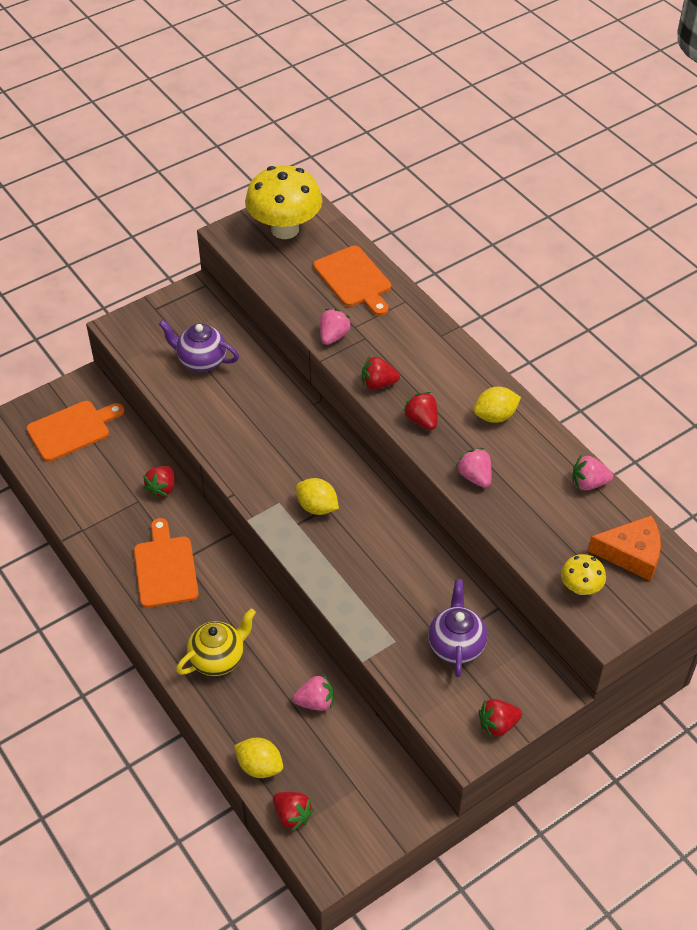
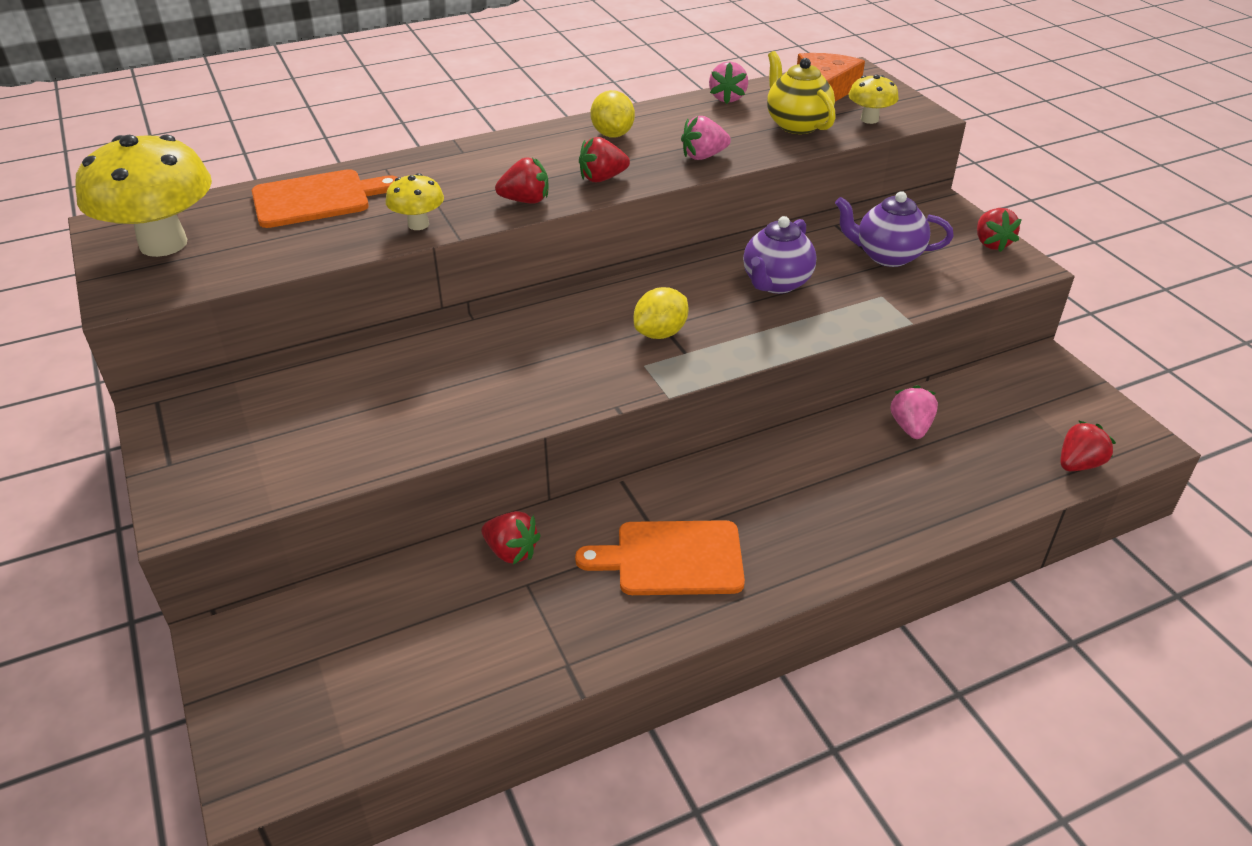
camera: 80 degrees left, 10 degrees down
(72, 430) = (328, 668): orange cutting board -> none
(201, 361) = (327, 418): purple teapot -> purple teapot (776, 283)
(218, 658) = (842, 512): yellow teapot -> yellow teapot (796, 125)
(259, 766) = (1012, 486): yellow lemon -> none
(333, 336) = (418, 224): pink strawberry -> yellow mushroom
(378, 383) = (525, 200): red strawberry -> red strawberry turned 105 degrees counterclockwise

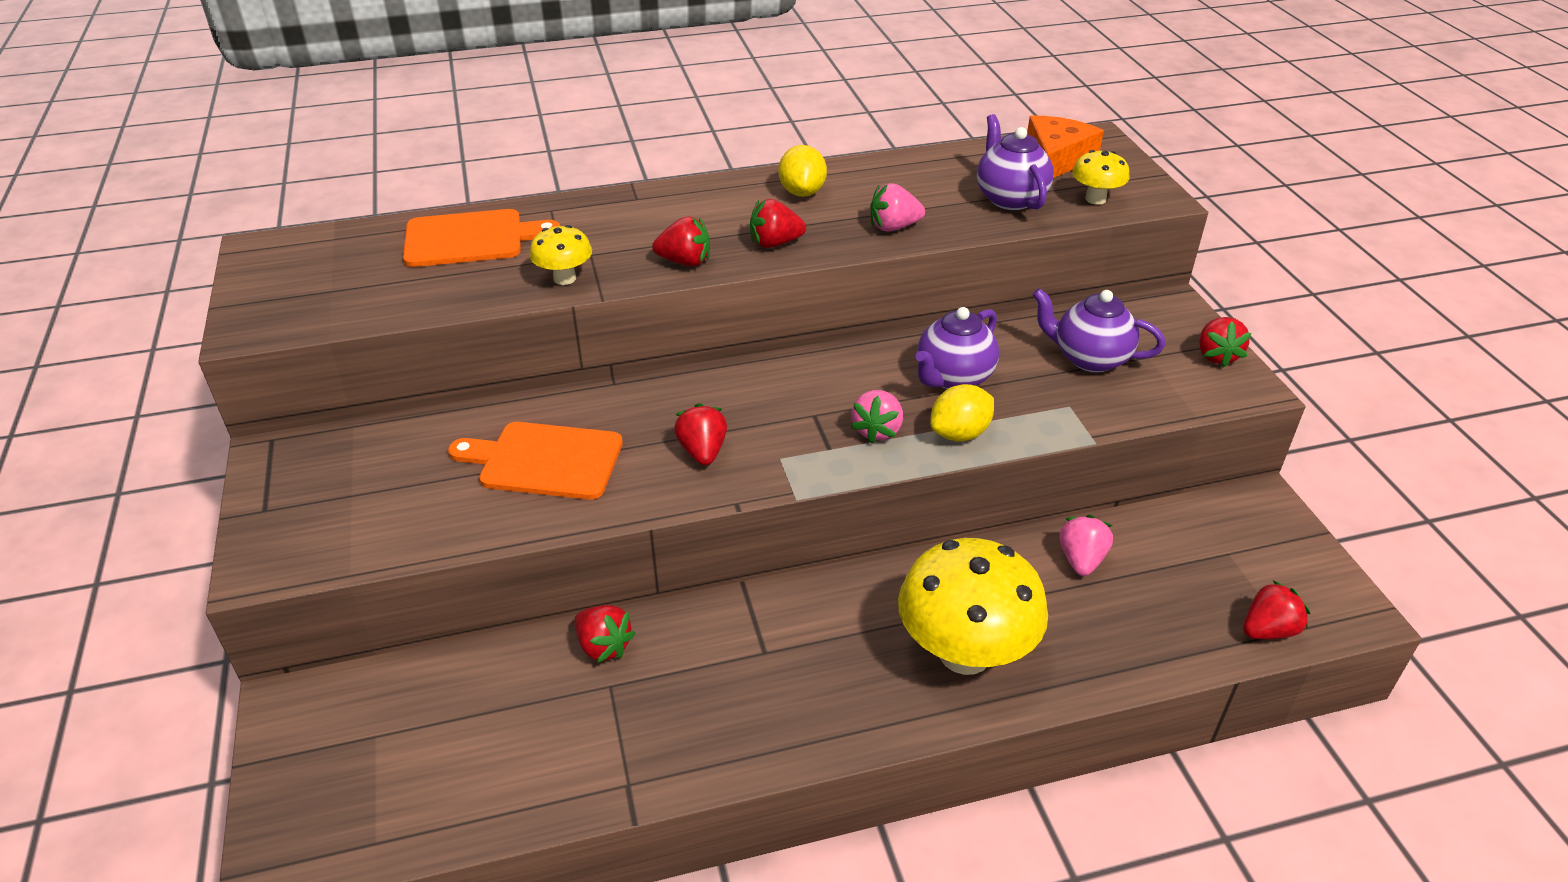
camera: 10 degrees right, 0 degrees up
(163, 244) = (304, 275): yellow mushroom -> yellow mushroom (964, 653)
(572, 367) = (702, 452): none -> red strawberry
(660, 333) = (808, 423): yellow lemon -> yellow lemon (959, 433)
(672, 558) = (772, 678): orange cutting board -> orange cutting board (544, 460)
(727, 98) = (942, 159): pink strawberry -> pink strawberry (877, 430)
(796, 125) = (1010, 198): yellow teapot -> purple teapot

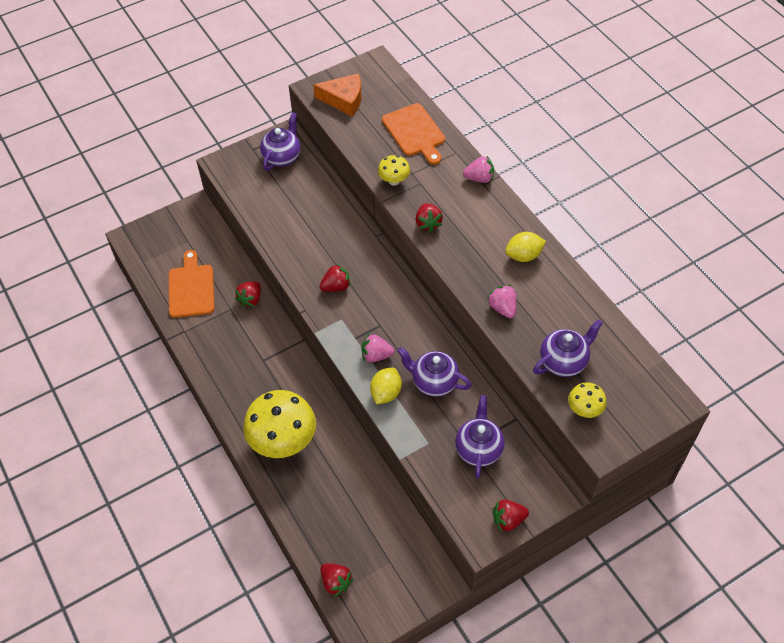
camera: 75 degrees right, 15 degrees up
(327, 469) = (282, 157): none -> purple teapot
(544, 460) = (311, 229): orange cutting board -> orange cutting board (191, 288)
(775, 243) = (462, 257): red strawberry -> none
(959, 433) = (386, 393): yellow lemon -> yellow lemon turned 75 degrees clockwise
(1056, 159) = (630, 382): orange cheese -> orange cheese (344, 100)
(1081, 560) = (362, 486): pink strawberry -> pink strawberry (479, 178)

